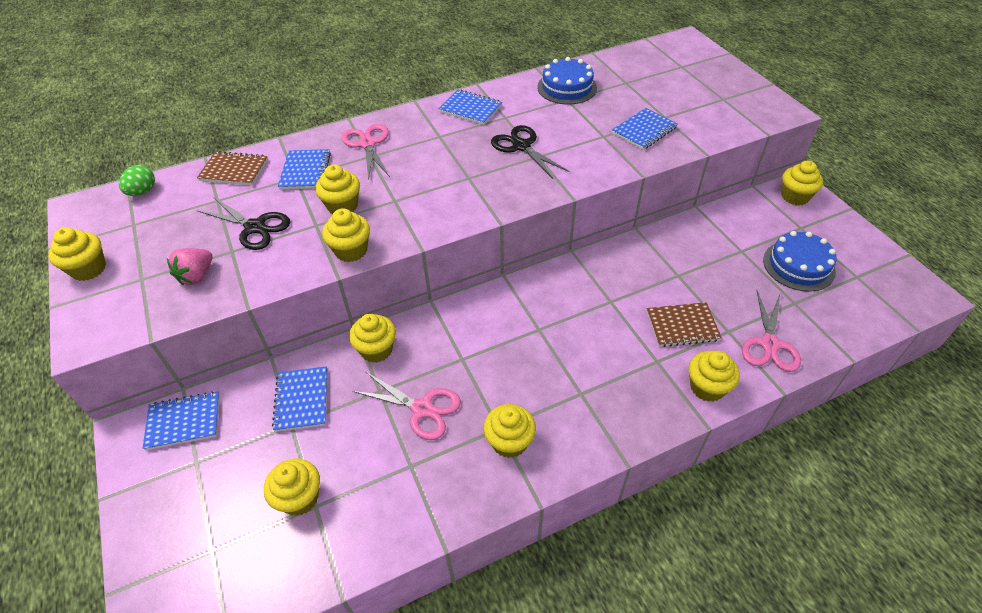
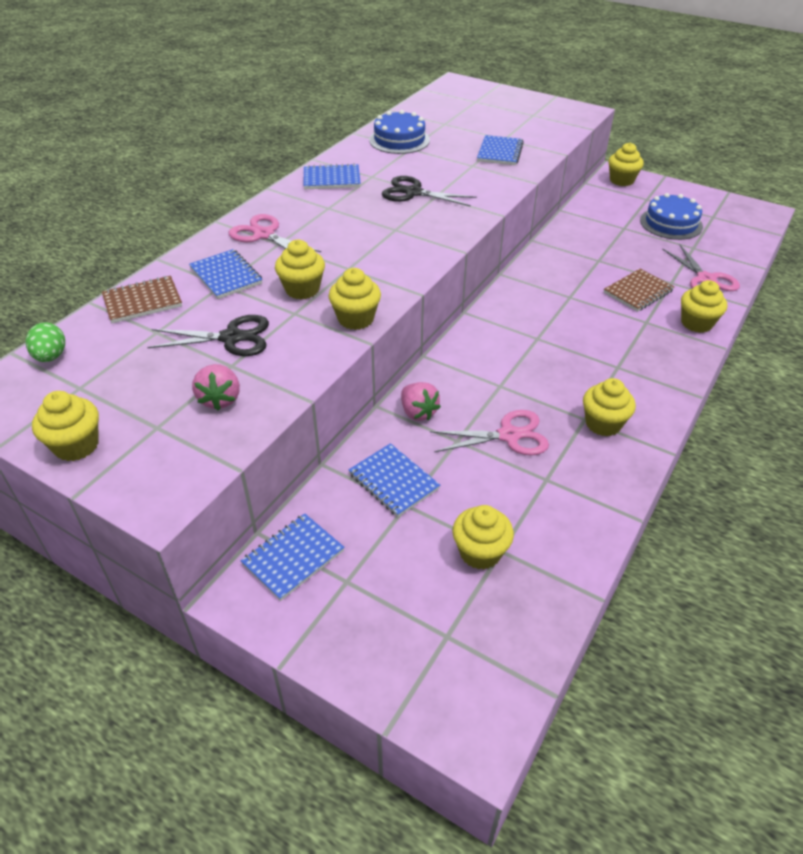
camera: 35 degrees left, 5 degrees down
(376, 350) = (418, 412): yellow cupcake -> pink strawberry

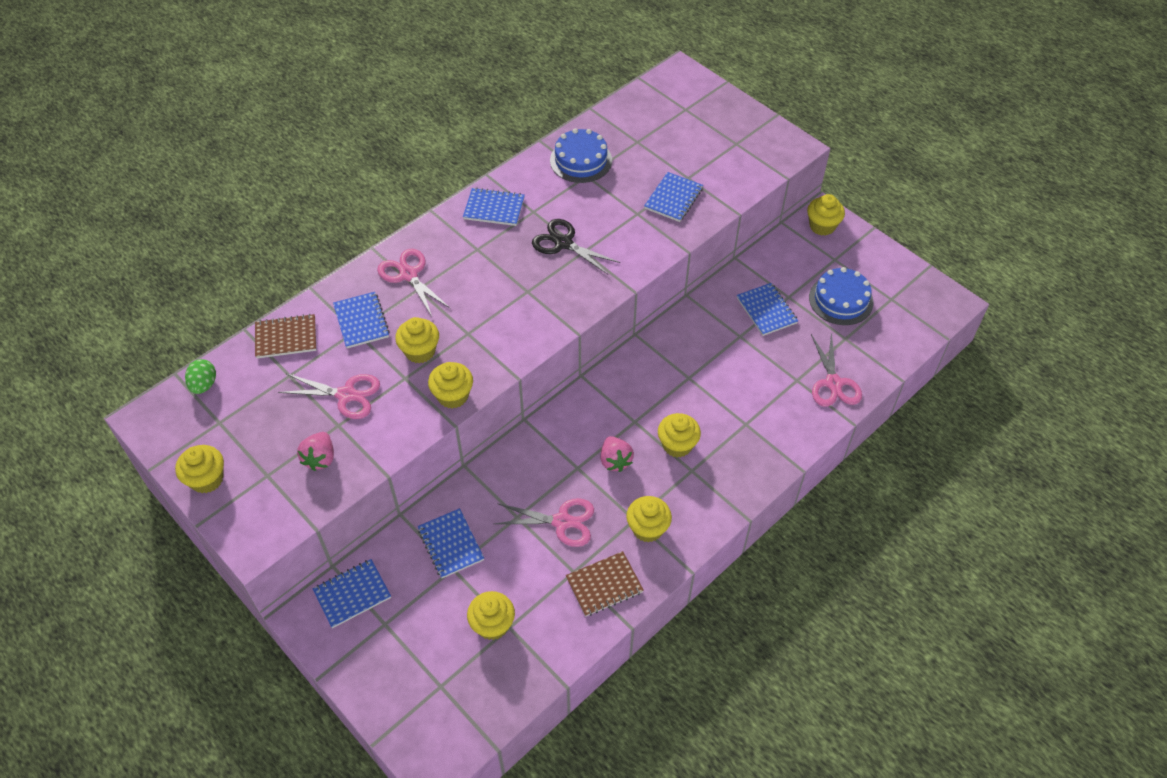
camera: 15 degrees right, 10 degrees up
(231, 338) = (346, 395): black scissors -> pink scissors
(418, 412) = (496, 480): pink strawberry -> pink strawberry (615, 461)
(611, 239) = (766, 310): none -> blue notebook
(638, 292) = (757, 385): brown notebook -> brown notebook (604, 585)
(696, 323) = (793, 436): yellow cupcake -> yellow cupcake (677, 445)

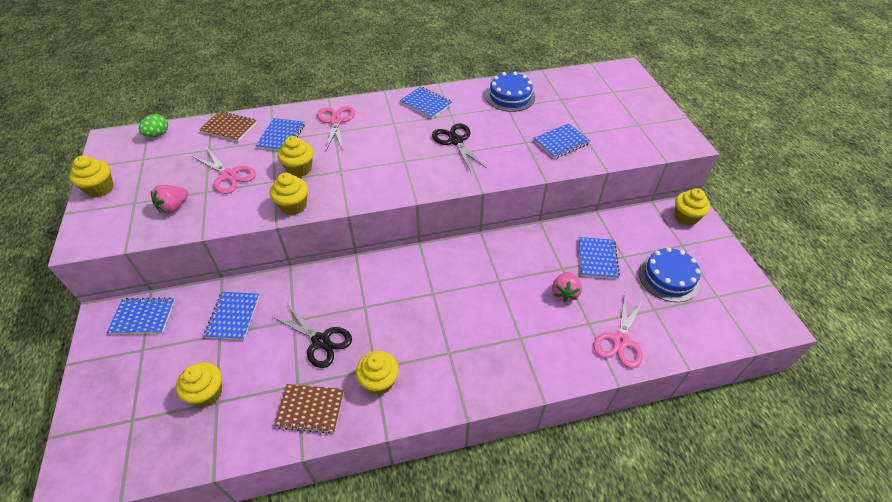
camera: 30 degrees right, 5 degrees down
(562, 521) = (321, 341): pink scissors -> black scissors
(615, 461) = (395, 315): pink strawberry -> pink strawberry (564, 293)
(677, 445) = (452, 327): yellow cupcake -> none

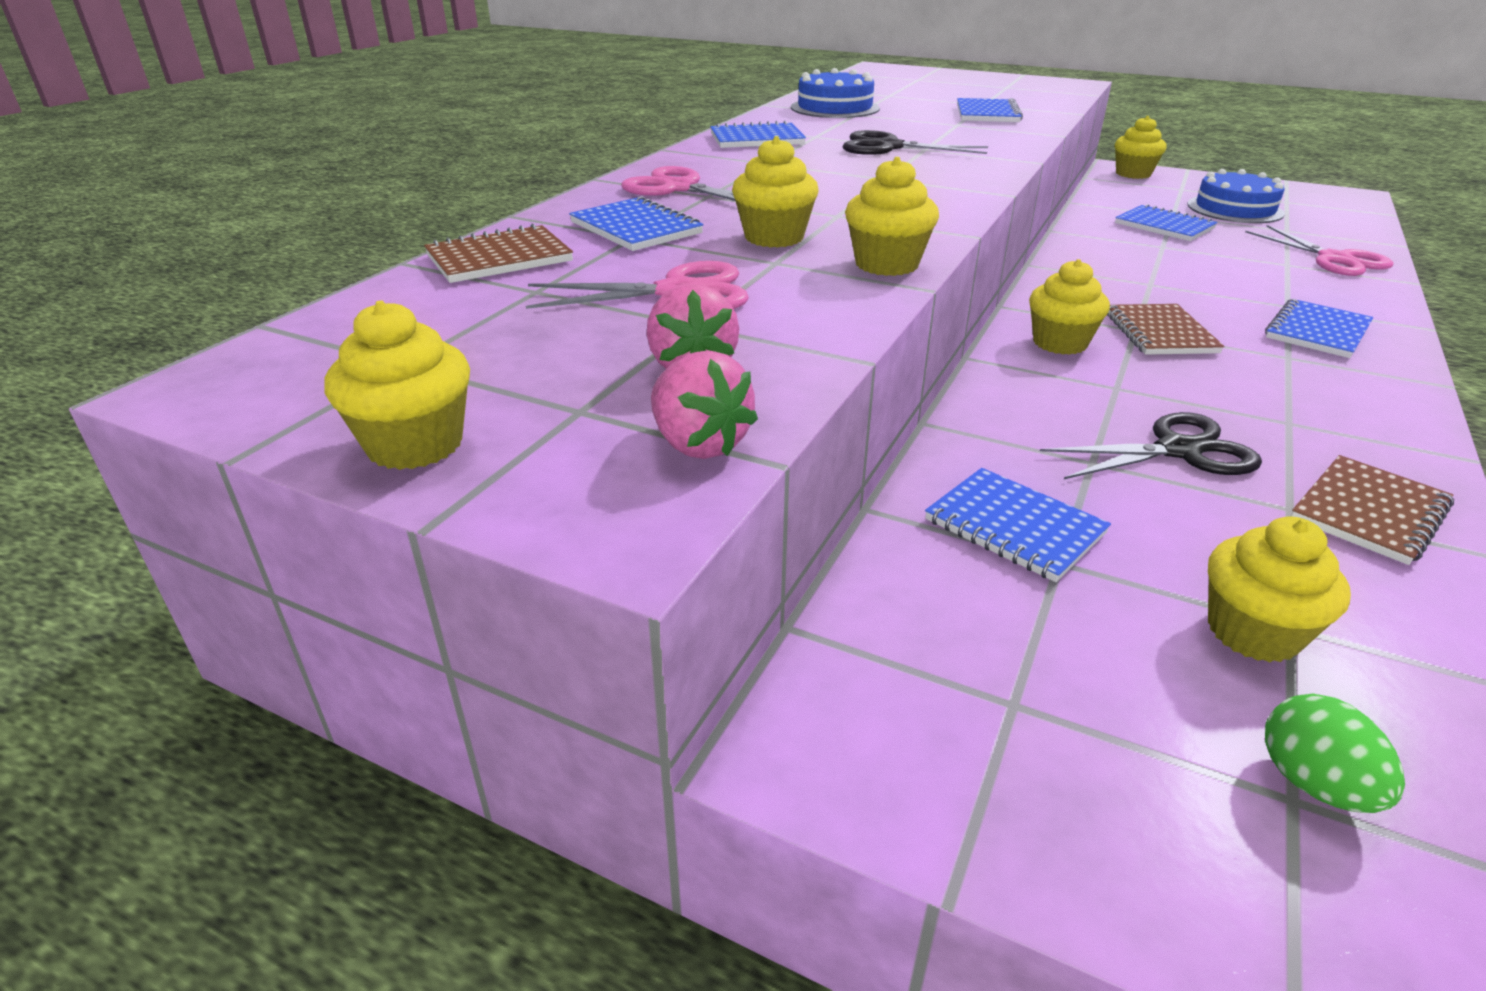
camera: 50 degrees left, 15 degrees down
(143, 317) = (880, 667): blue notebook -> blue notebook (1317, 331)
(158, 134) = (341, 326): green egg -> green egg (1313, 784)
(379, 381) = (1325, 427): yellow cupcake -> yellow cupcake (1060, 343)
(436, 302) = (1159, 333): none -> brown notebook
(564, 293) = (1215, 258): pink strawberry -> pink strawberry (699, 444)

